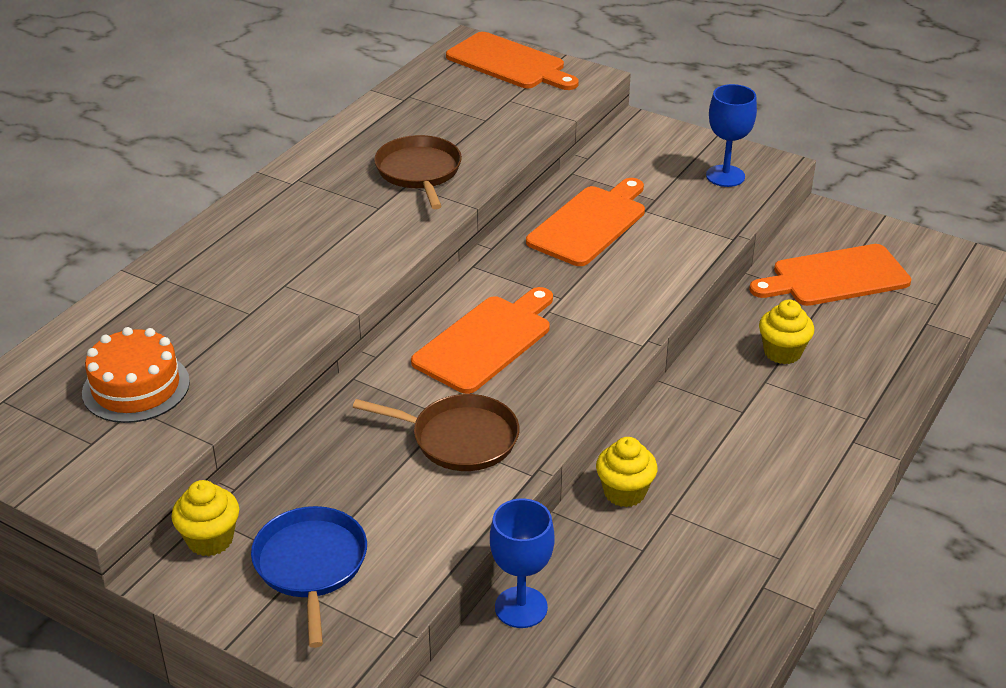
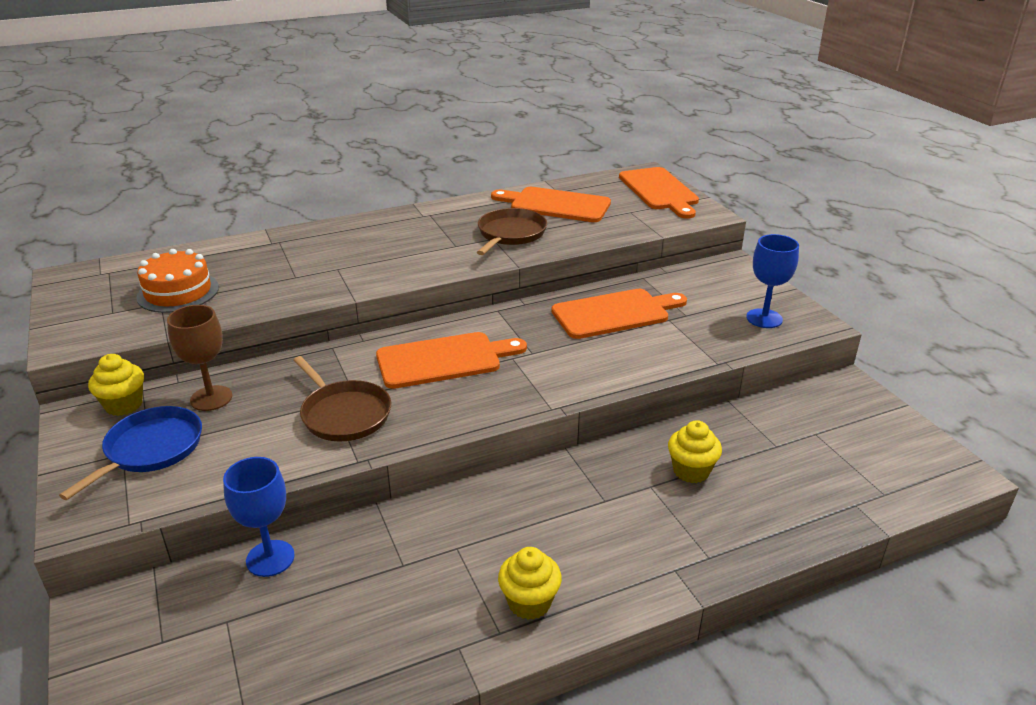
camera: 35 degrees right, 5 degrees down
(299, 488) = (211, 398): none -> brown goblet
(624, 492) = (441, 515): yellow cupcake -> yellow cupcake (529, 602)
(835, 277) = (804, 433): orange cutting board -> orange cutting board (556, 205)

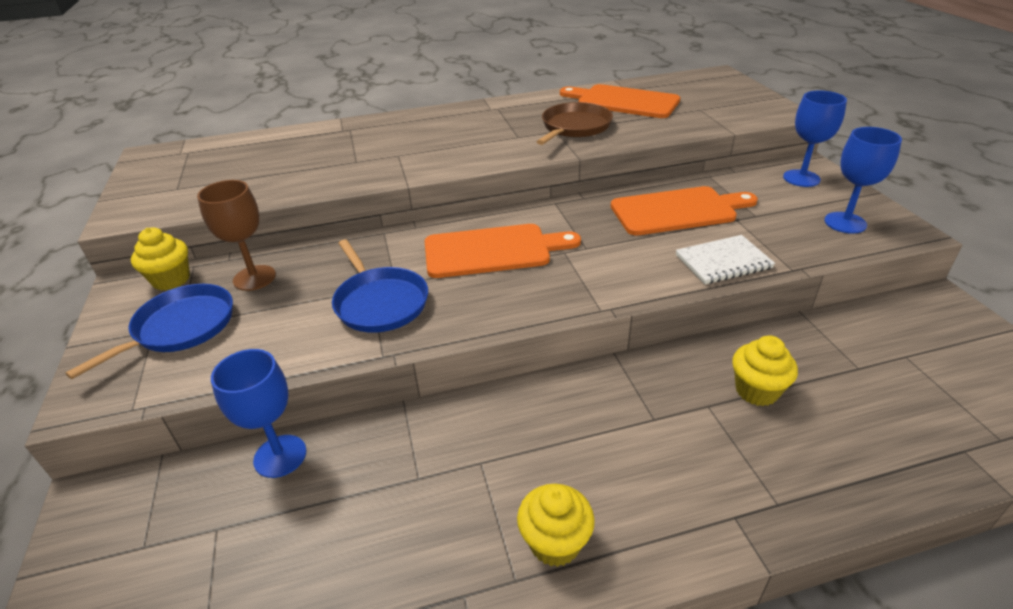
camera: 10 degrees right, 5 degrees up
(178, 292) = (243, 172): orange cake -> none
(344, 414) = (380, 302): brown pan -> blue pan
(657, 359) = (723, 262): none -> white notebook
(659, 191) = (731, 90): orange cutting board -> none
(727, 277) = (801, 178): none -> blue goblet

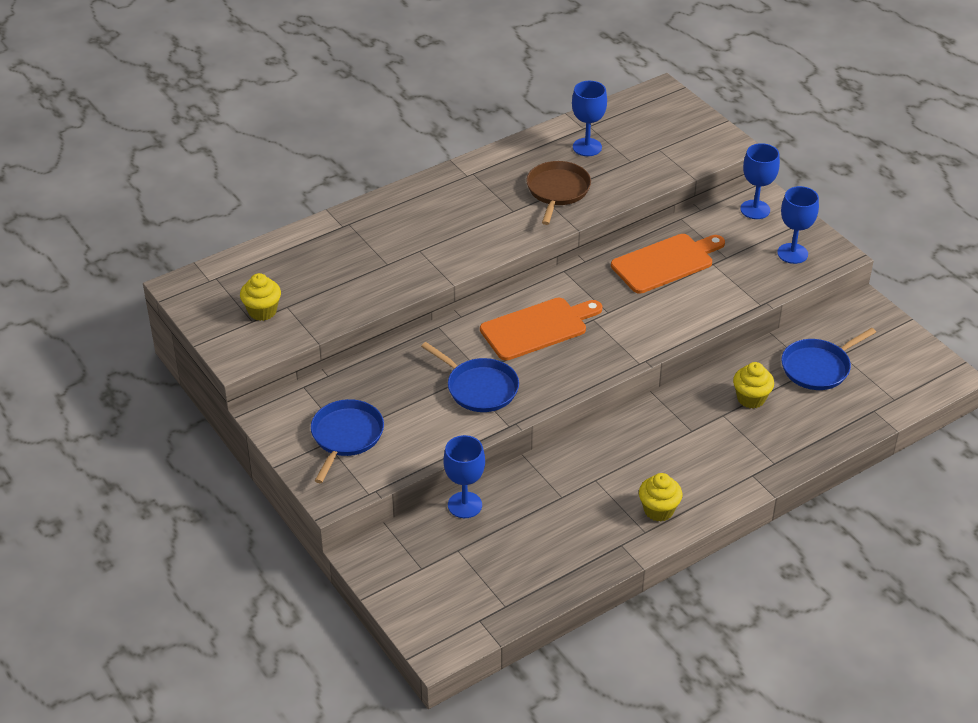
camera: 20 degrees left, 5 degrees up
(171, 280) = (298, 402): yellow cupcake -> yellow cupcake (262, 311)
(254, 278) = (365, 387): brown goblet -> none
(623, 101) = (587, 147): orange cutting board -> blue goblet
(723, 262) = (711, 307): white notebook -> none
(868, 367) = (818, 367): none -> blue pan

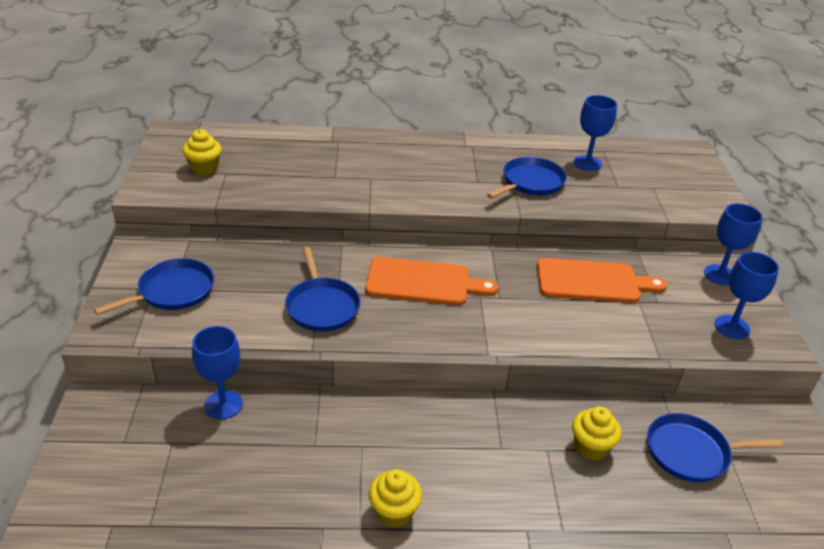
camera: 30 degrees right, 5 degrees down
(557, 191) = (530, 182): brown pan -> blue pan

